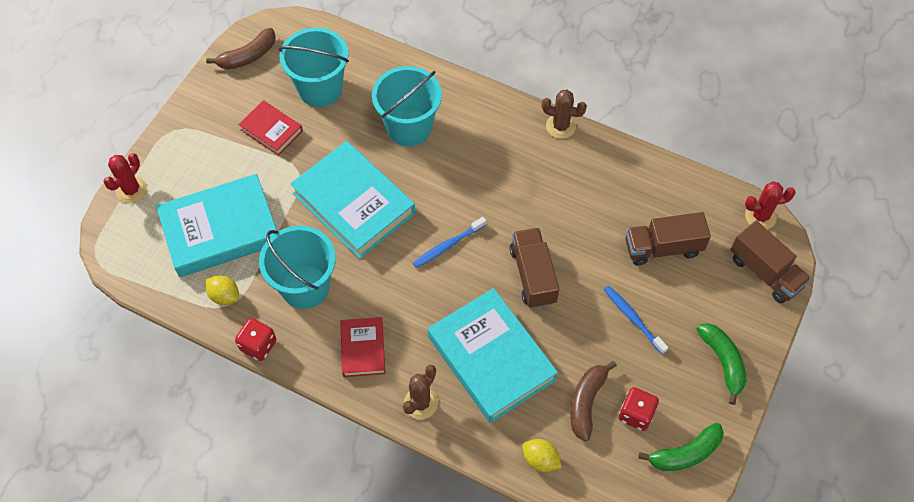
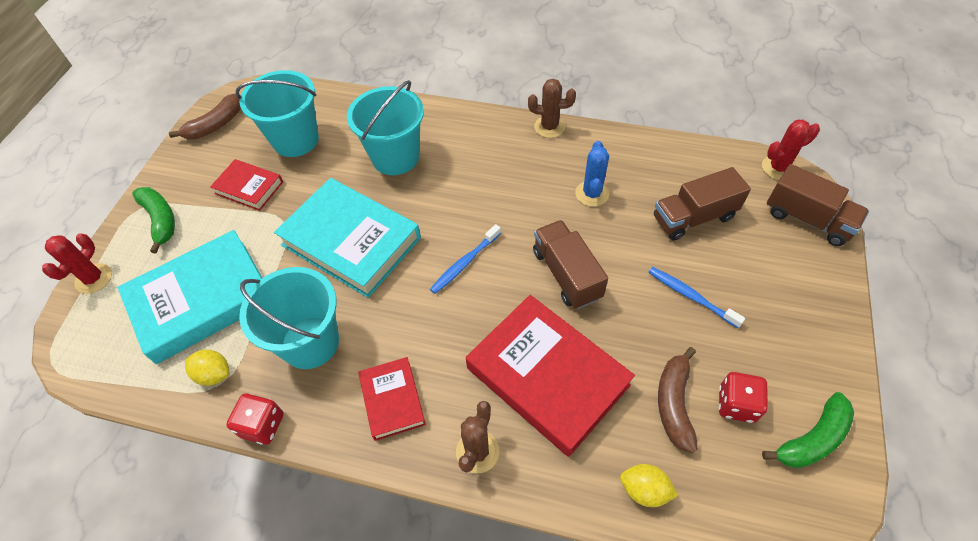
camera: 10 degrees left, 5 degrees down
(491, 358) = (547, 377): turquoise book -> red book
(579, 204) = (592, 194): none -> blue cactus
(723, 362) = (807, 321): green banana -> green banana (160, 220)

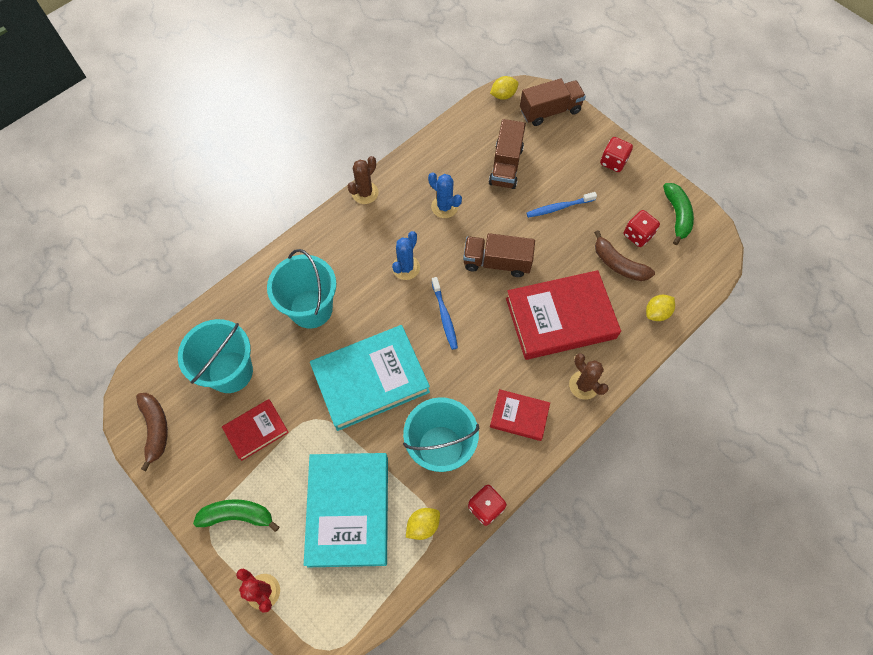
camera: 60 degrees left, 10 degrees up
(495, 201) = (406, 267): none -> blue cactus
(778, 168) = (503, 95): red cactus -> yellow lemon
(811, 320) = (613, 162): none -> red dice

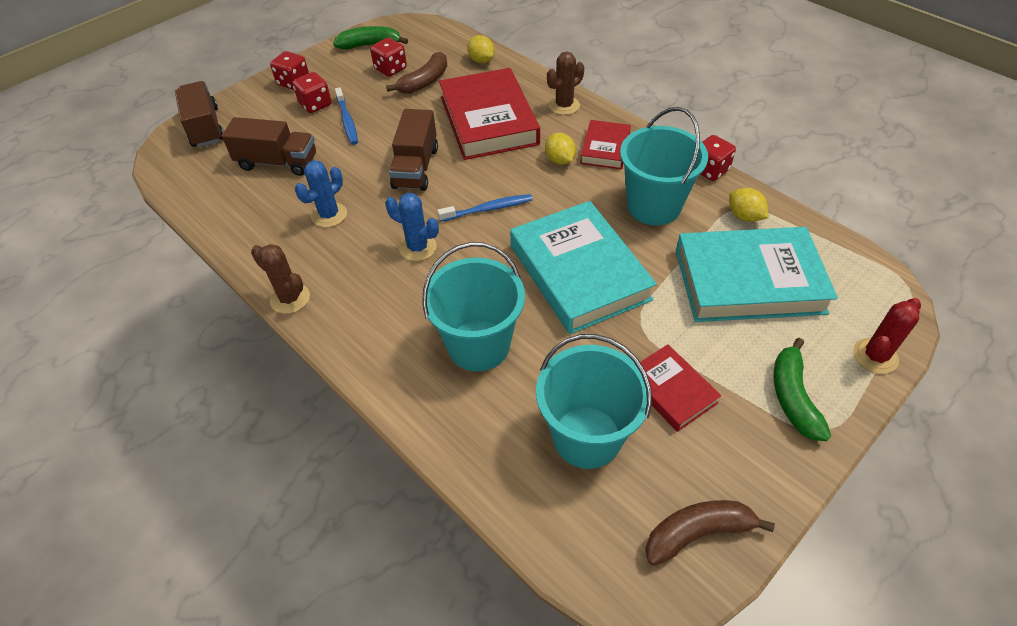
camera: 90 degrees left, 15 degrees down
(503, 95) = (165, 166): yellow lemon -> yellow lemon (559, 160)
(581, 182) = (315, 104): none -> red dice

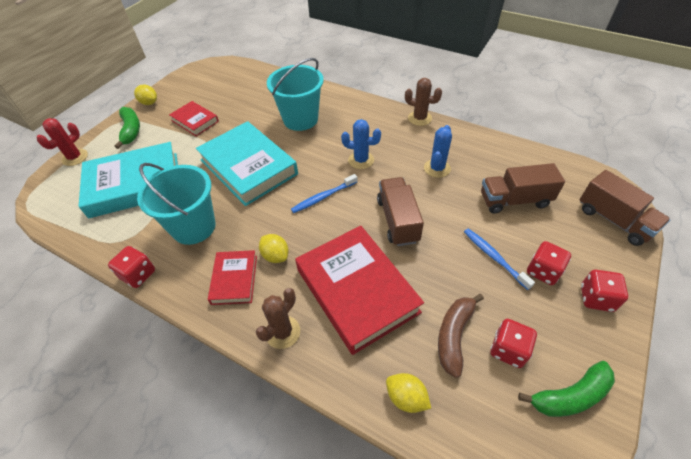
camera: 165 degrees right, 0 degrees up
(587, 437) = (237, 97): turquoise bucket -> none
(697, 533) = (190, 80): brown banana -> none
(744, 216) = (121, 233): yellow lemon -> yellow lemon (149, 103)

